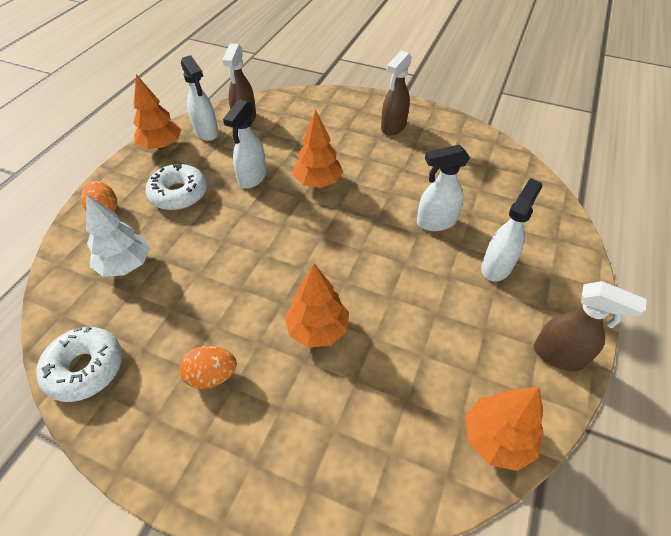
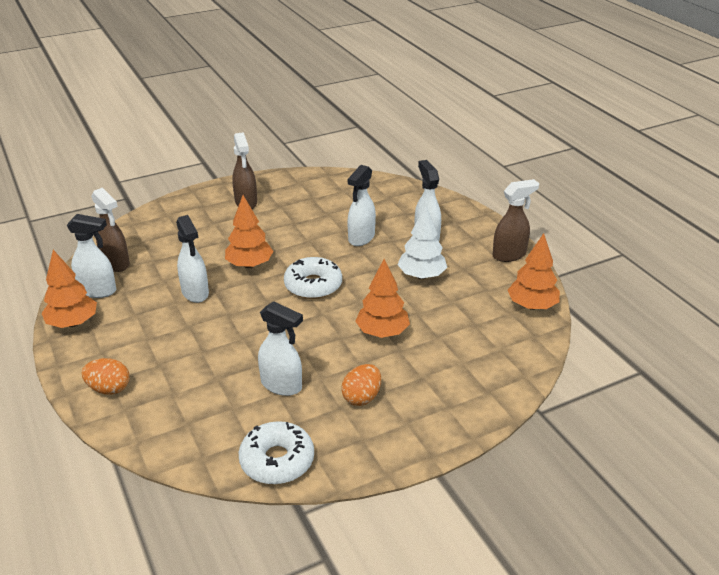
camera: 50 degrees left, 15 degrees down
(126, 264) = (195, 400): white tree -> white tree (421, 275)
(179, 194) = (154, 339): white donut -> white donut (313, 285)
(184, 306) = (282, 385): none -> white spray bottle

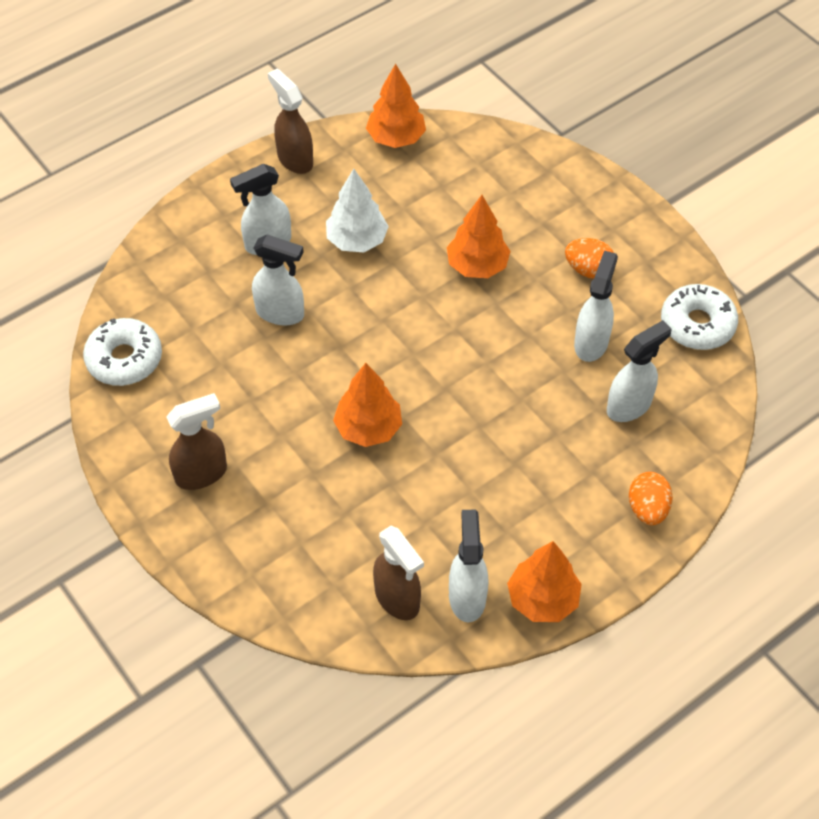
camera: 100 degrees left, 20 degrees up
(116, 263) = (397, 599): brown spray bottle -> brown spray bottle turned 105 degrees clockwise
(195, 293) = (445, 475): white spray bottle -> white spray bottle (629, 406)
(313, 285) = (400, 347): white donut -> white donut (124, 359)

